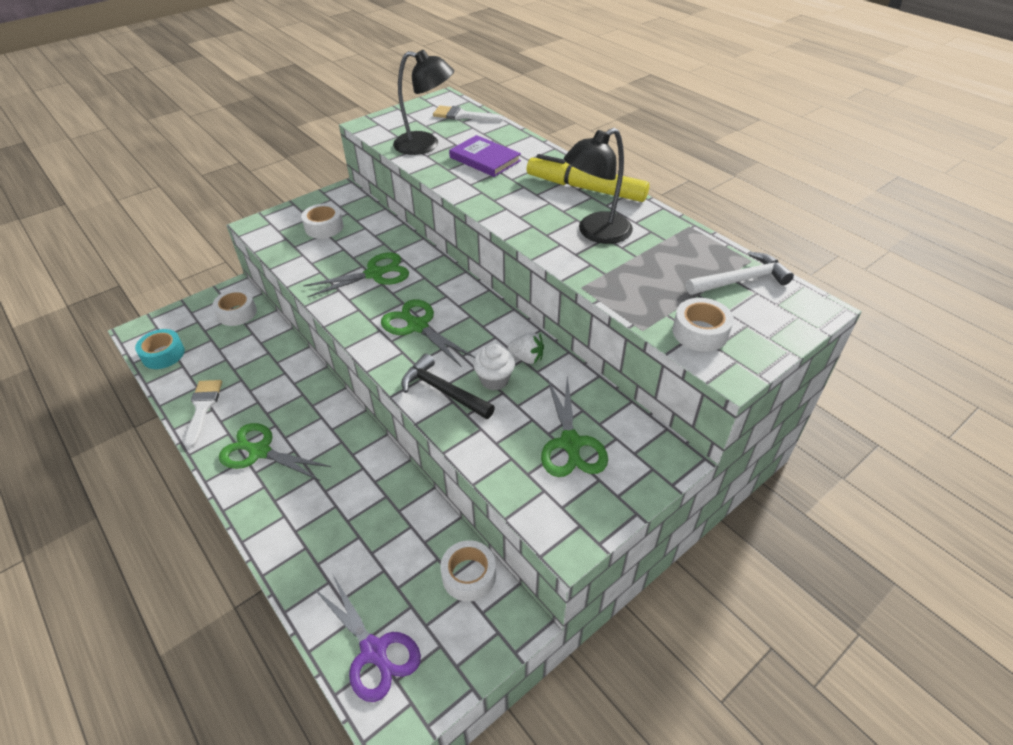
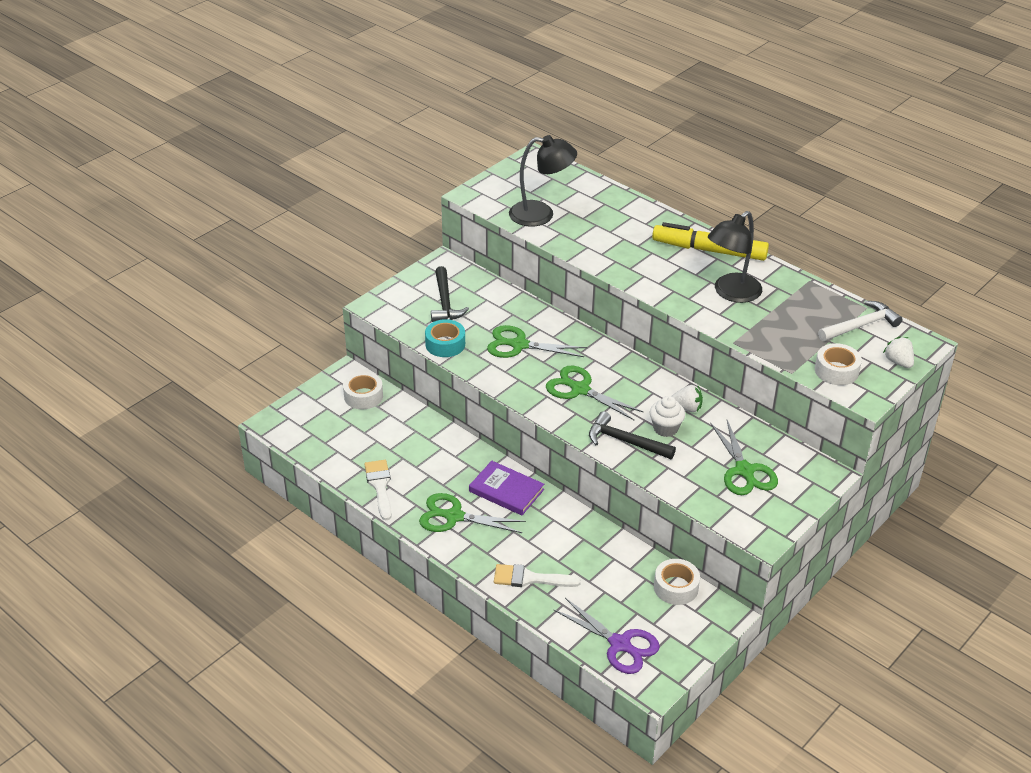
camera: 10 degrees left, 5 degrees down
(163, 354) = (311, 442): turquoise tape -> turquoise tape (445, 344)
(324, 227) = (445, 302): white tape -> black hammer
(375, 274) = (519, 345): green scissors -> green scissors turned 135 degrees counterclockwise
(463, 116) = (563, 178): white brush -> white brush (530, 578)
(485, 159) = (605, 226): purple book -> purple book (506, 490)
(781, 328) = (898, 362): none -> white strawberry

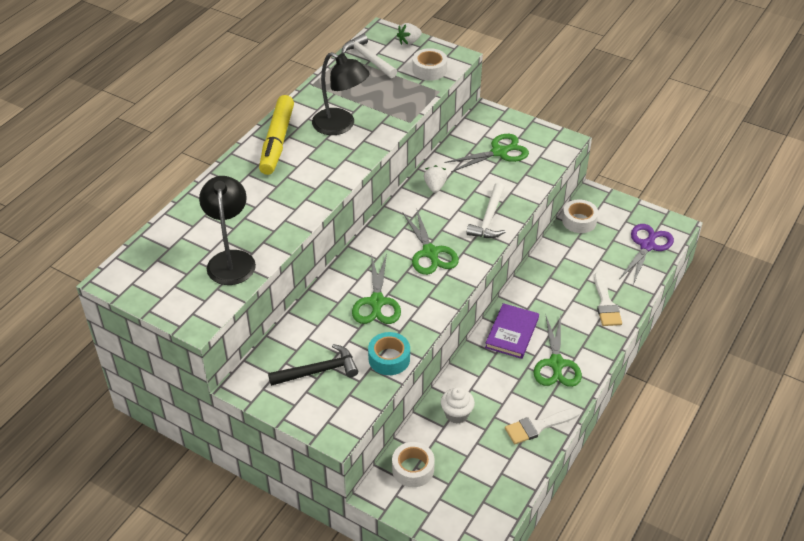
camera: 100 degrees left, 5 degrees up
(579, 389) = (430, 253): green scissors -> green scissors turned 45 degrees counterclockwise
(625, 441) = (489, 219): black hammer -> white hammer
(665, 428) = (465, 197): white cupcake -> white cupcake (456, 414)

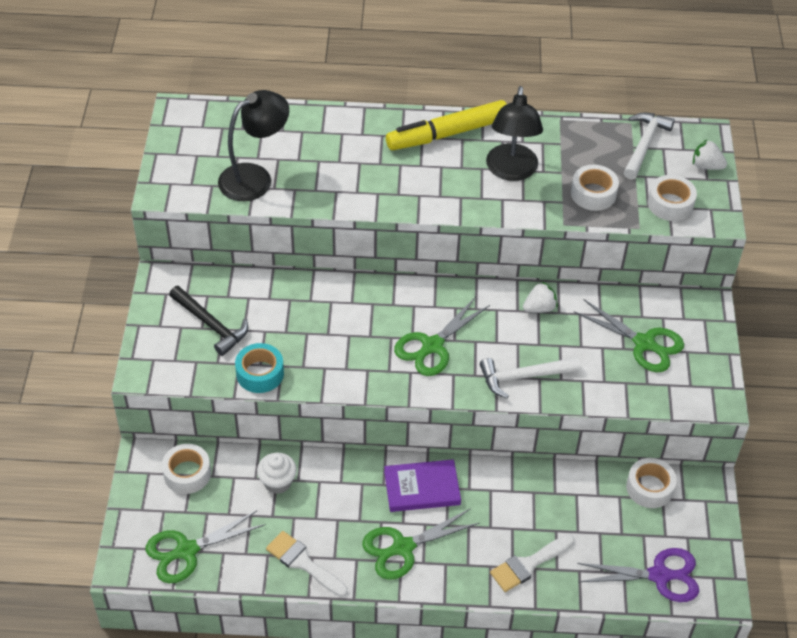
camera: 60 degrees right, 5 degrees up
(377, 302) = (330, 331): green scissors -> green scissors (186, 551)
(393, 98) = (593, 194): none -> white tape

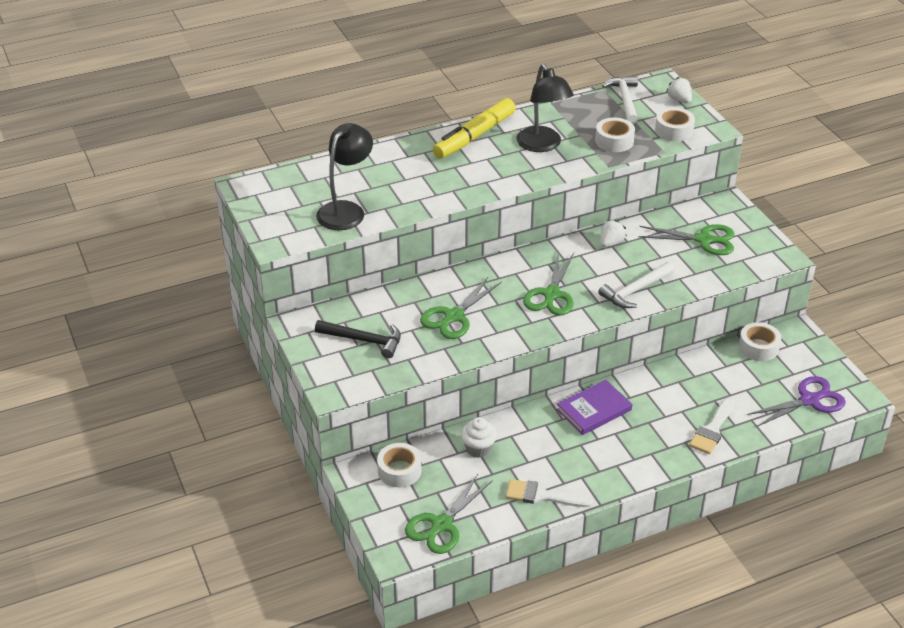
camera: 25 degrees left, 10 degrees down
(260, 373) = (431, 359): turquoise tape -> none
(402, 548) = (610, 455): green scissors -> green scissors (453, 317)
(706, 166) = (679, 100): white strawberry -> white strawberry turned 60 degrees clockwise

